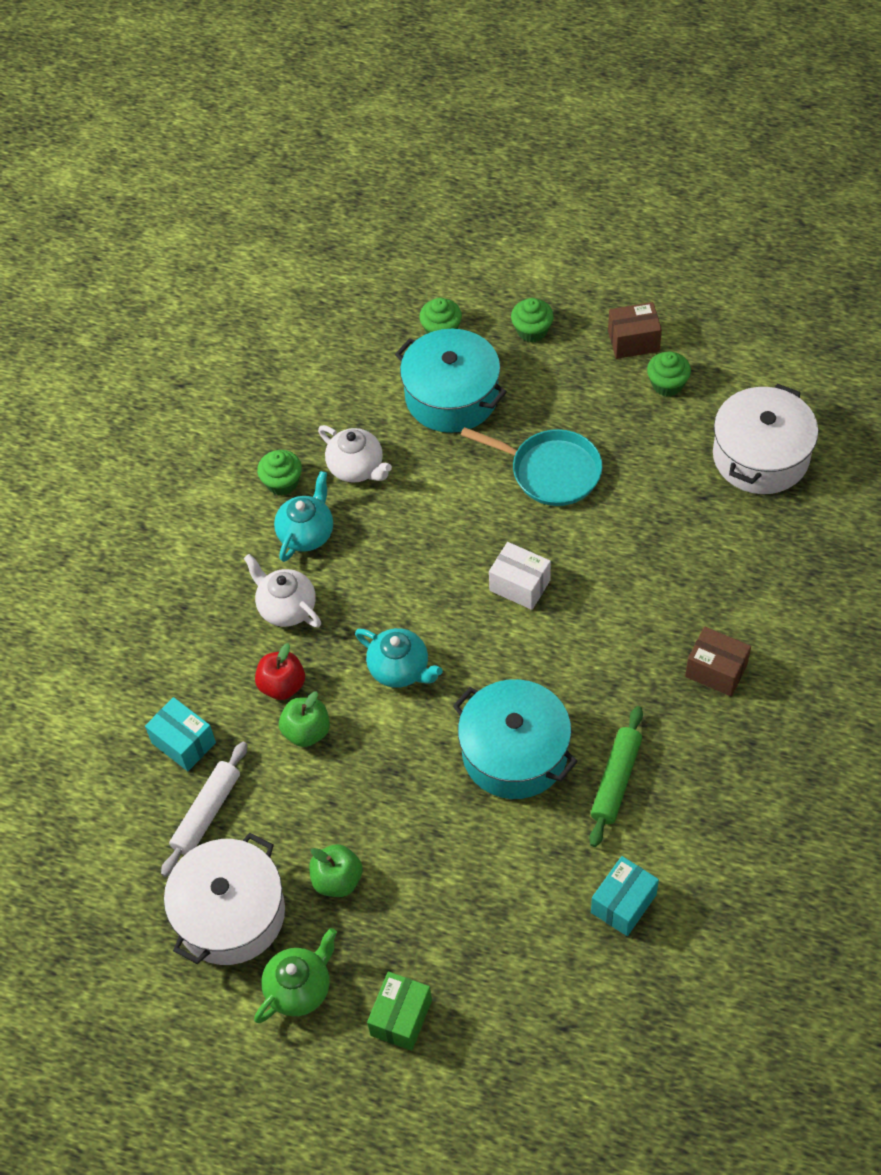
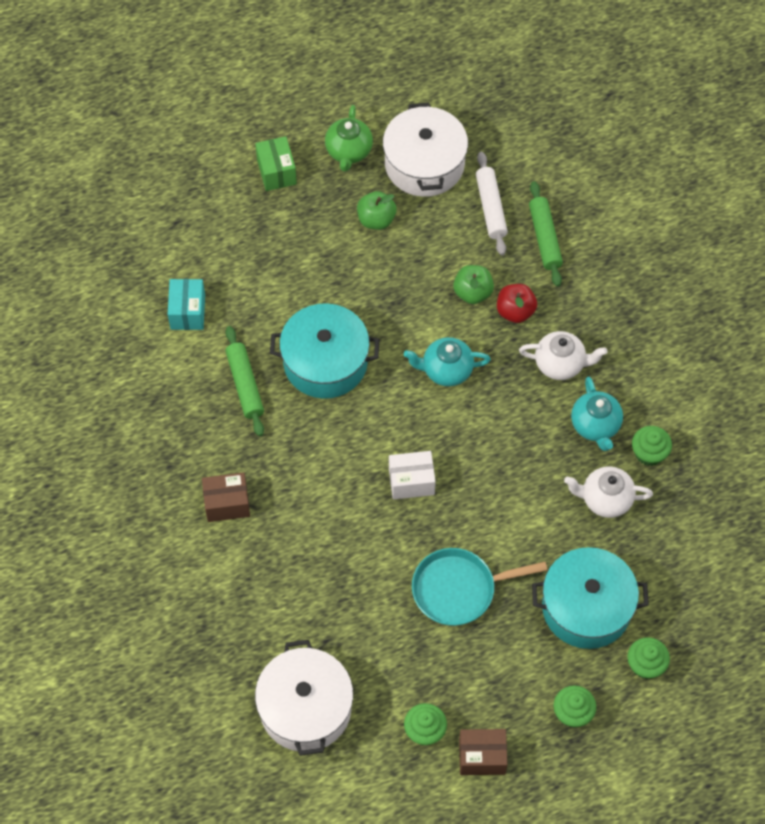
camera: 140 degrees right, 5 degrees up
(183, 743) = (545, 238): turquoise box -> green rolling pin
(633, 341) = (482, 757): brown box -> brown box turned 45 degrees clockwise

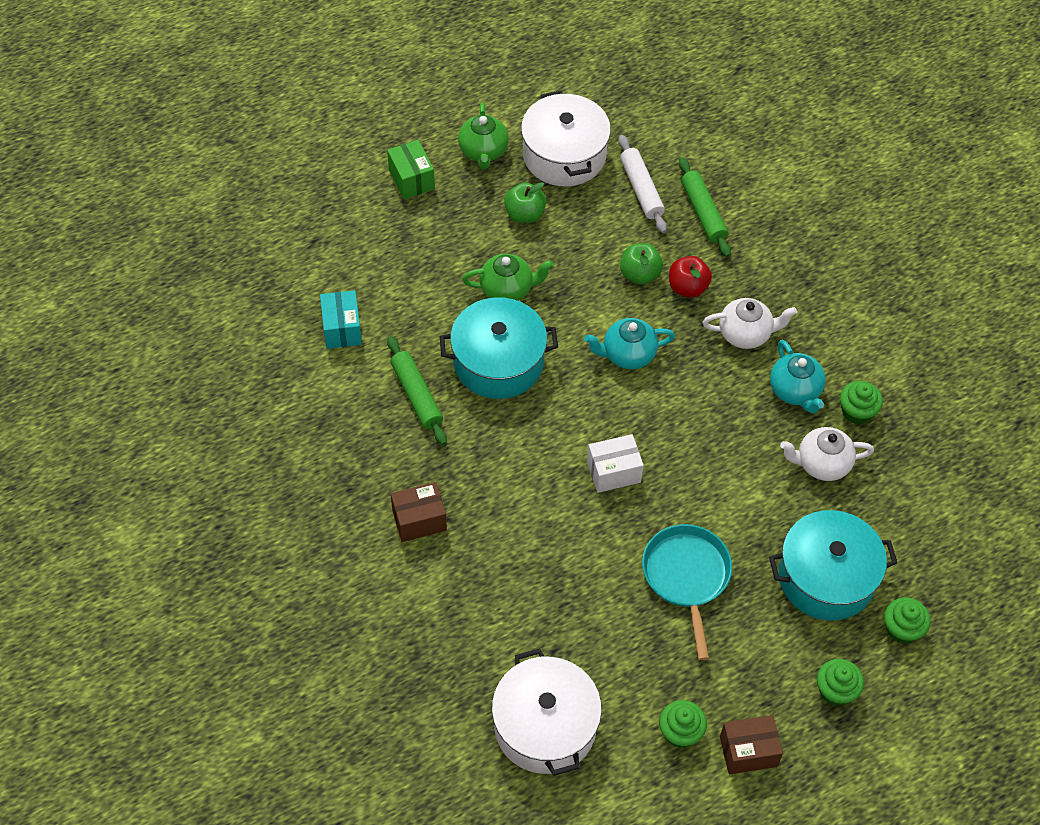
camera: 10 degrees left, 5 degrees down
(346, 292) = (507, 289): none -> green teapot
(459, 589) = (686, 577): turquoise pan -> turquoise pan turned 105 degrees clockwise

